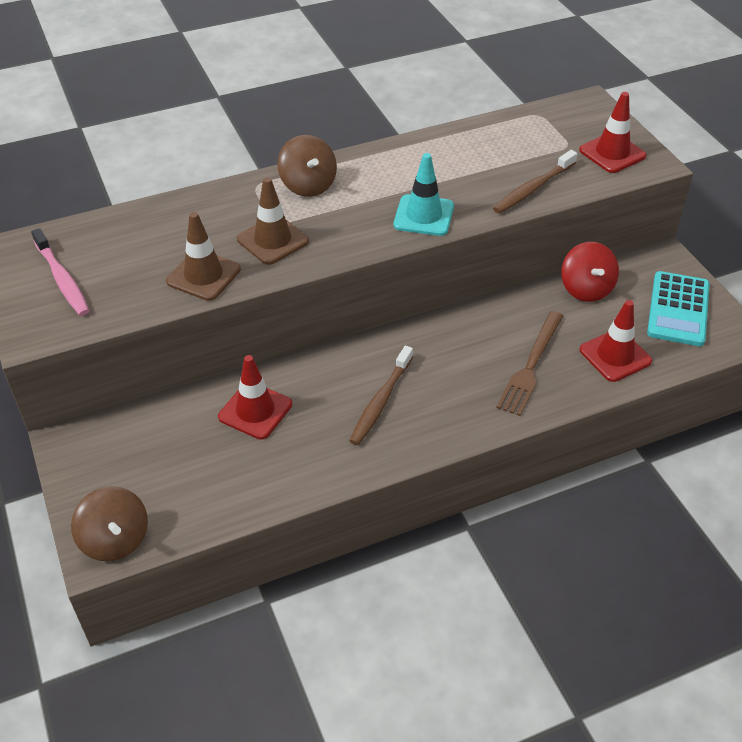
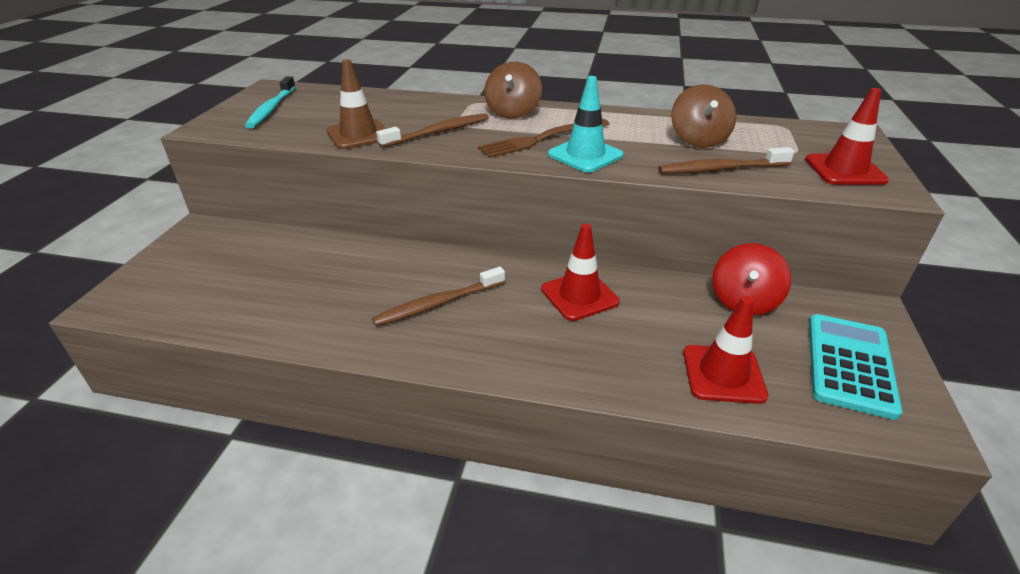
camera: 35 degrees right, 10 degrees down
(62, 279) = (271, 109): pink toothbrush -> turquoise toothbrush
(115, 539) = (128, 301): brown spinning top -> brown spinning top (698, 140)
(255, 410) = (336, 265): red traffic cone -> red traffic cone (579, 296)
(272, 240) = (438, 132): brown traffic cone -> brown toothbrush
(531, 365) = (614, 340): brown fork -> brown fork (541, 139)
(678, 309) = (849, 364): turquoise calculator -> turquoise calculator turned 150 degrees clockwise

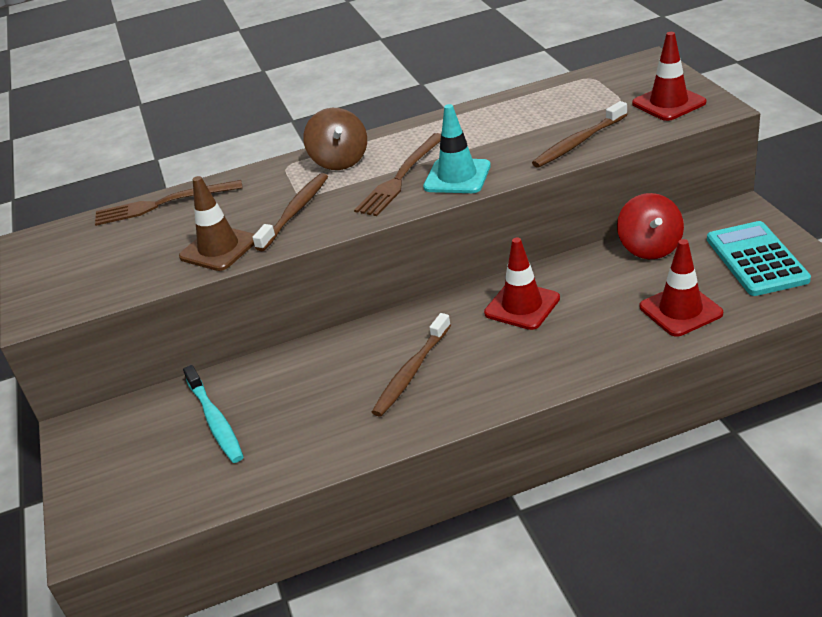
camera: 25 degrees left, 0 degrees up
(271, 109) = (77, 263): turquoise toothbrush -> turquoise toothbrush (215, 420)
(367, 96) = (163, 204): none -> brown fork
(698, 140) = (534, 121): brown spinning top -> none

